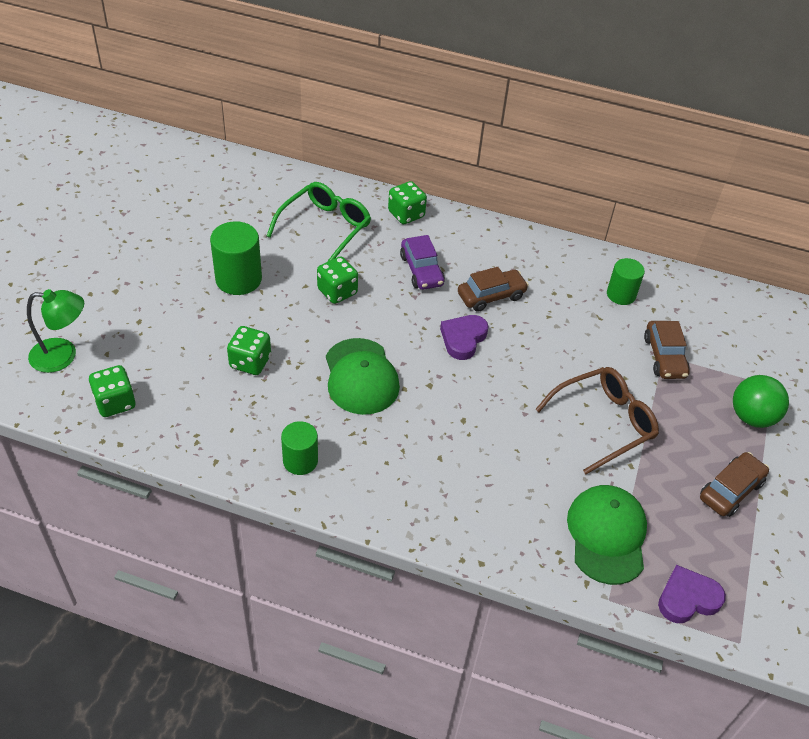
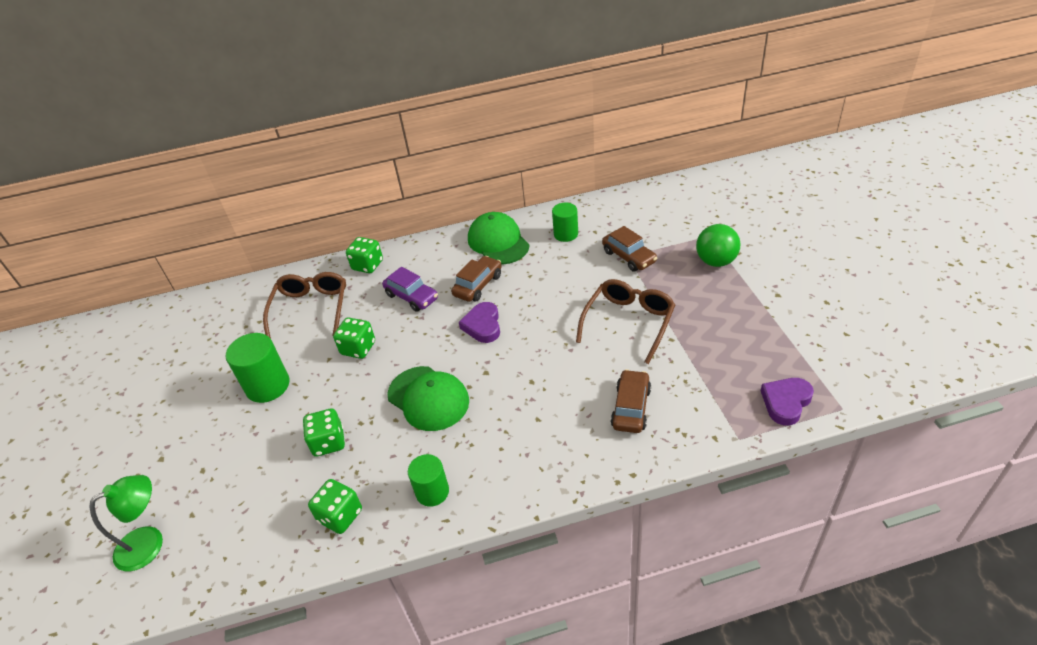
camera: 25 degrees left, 5 degrees down
(115, 402) = (231, 550): green dice -> green dice (340, 516)
(325, 228) = (311, 309): green glasses -> brown glasses
(607, 535) = (698, 396): green cap -> green cap (498, 242)
(730, 490) = (746, 315): brown car -> brown car (631, 408)

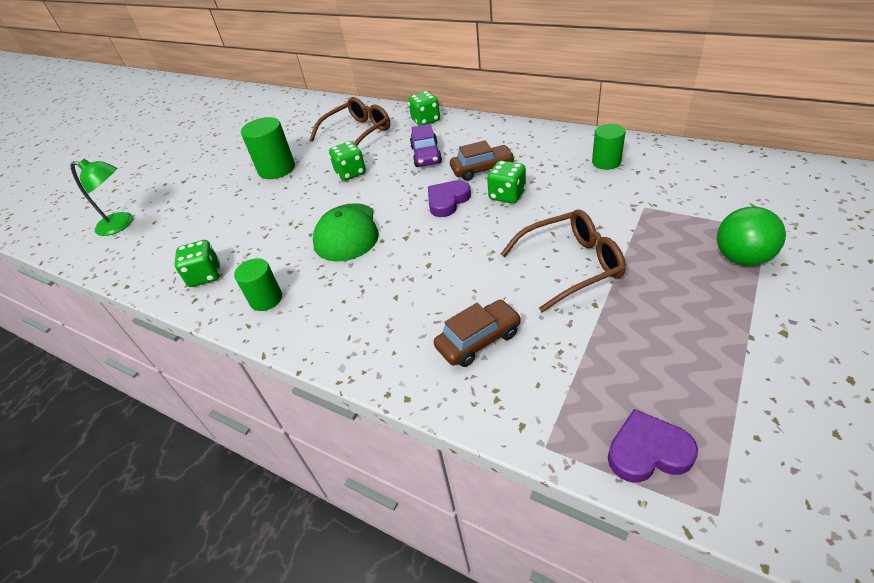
camera: 45 degrees right, 0 degrees up
(328, 442) = (259, 224): green dice -> green dice (507, 195)
(498, 242) = (539, 144): green cap -> none
(629, 257) = (645, 208): brown car -> none

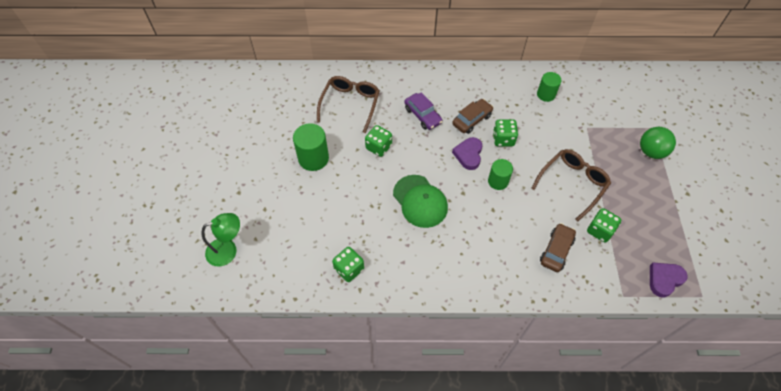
camera: 35 degrees left, 15 degrees up
(266, 299) = (410, 271): green cylinder -> green cylinder (498, 181)
(426, 120) = (395, 79): green dice -> green dice (600, 230)

